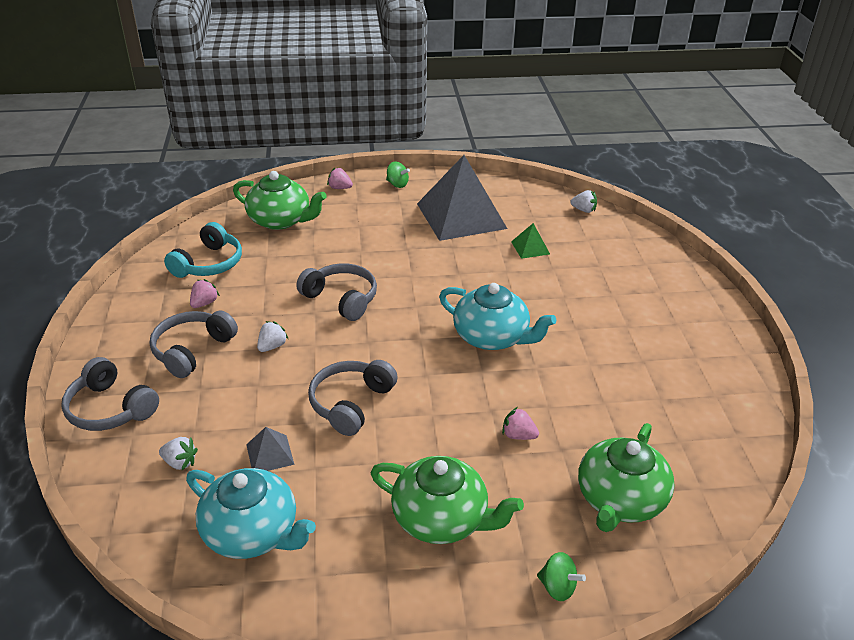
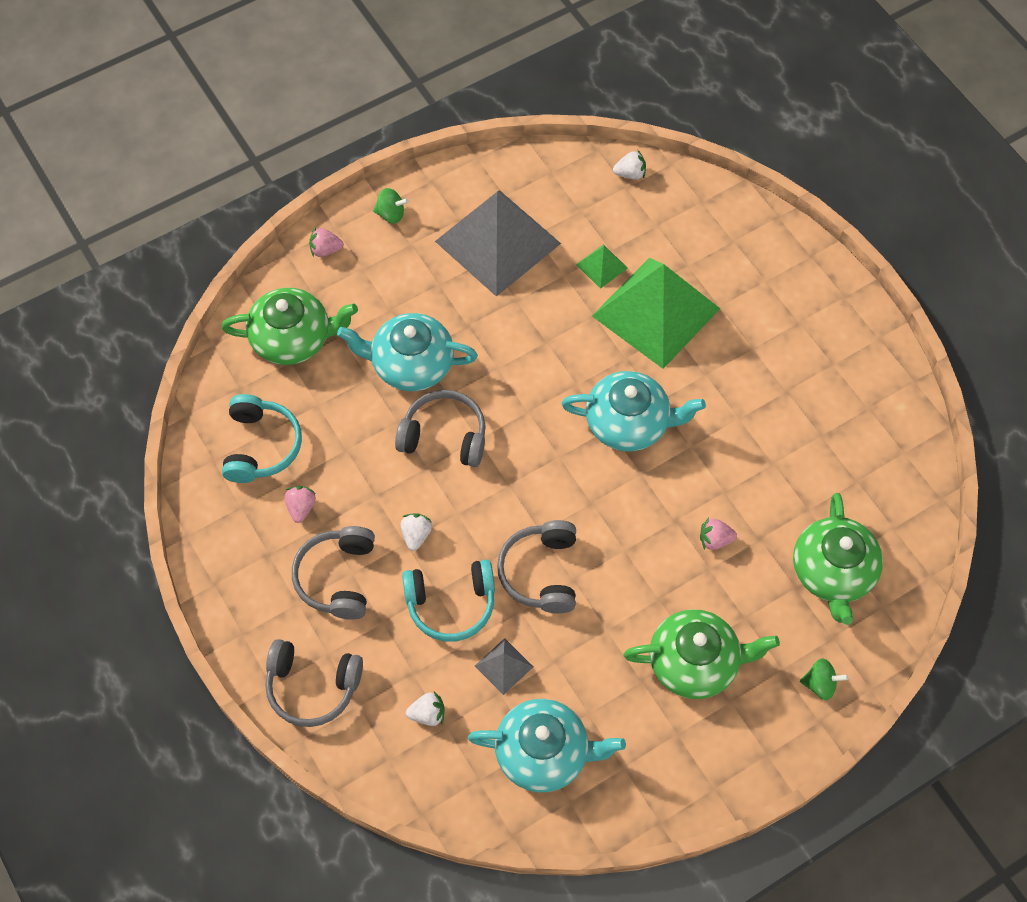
camera: 25 degrees left, 25 degrees up
(262, 397) = (451, 604): none -> turquoise headphones
(349, 255) = (411, 364): none -> turquoise teapot
(557, 282) = (656, 312): none -> green pyramid

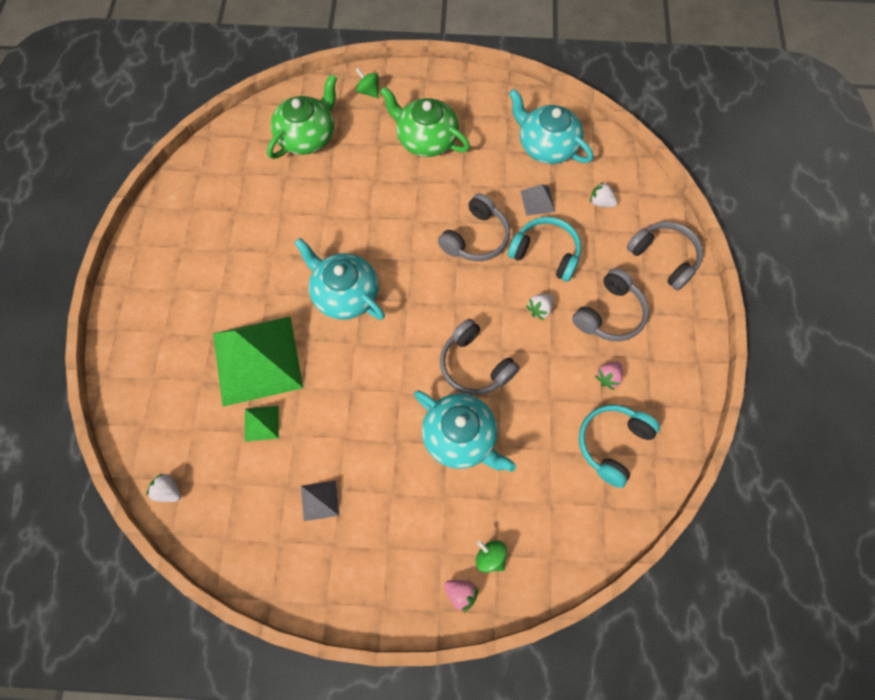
camera: 145 degrees left, 5 degrees up
(293, 338) = (537, 522): green teapot -> none
(391, 214) = (383, 592): green spinning top -> green spinning top (490, 557)
(497, 242) = (320, 500): grey pyramid -> grey pyramid, size x0.41
(715, 540) = (356, 193): pink strawberry -> none

